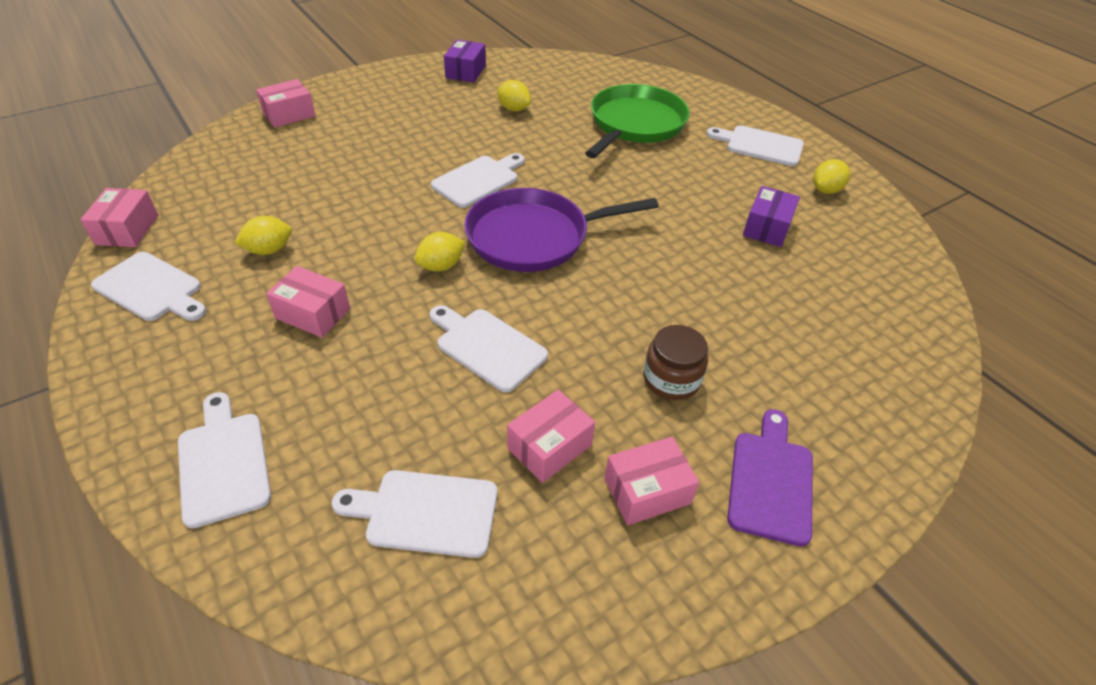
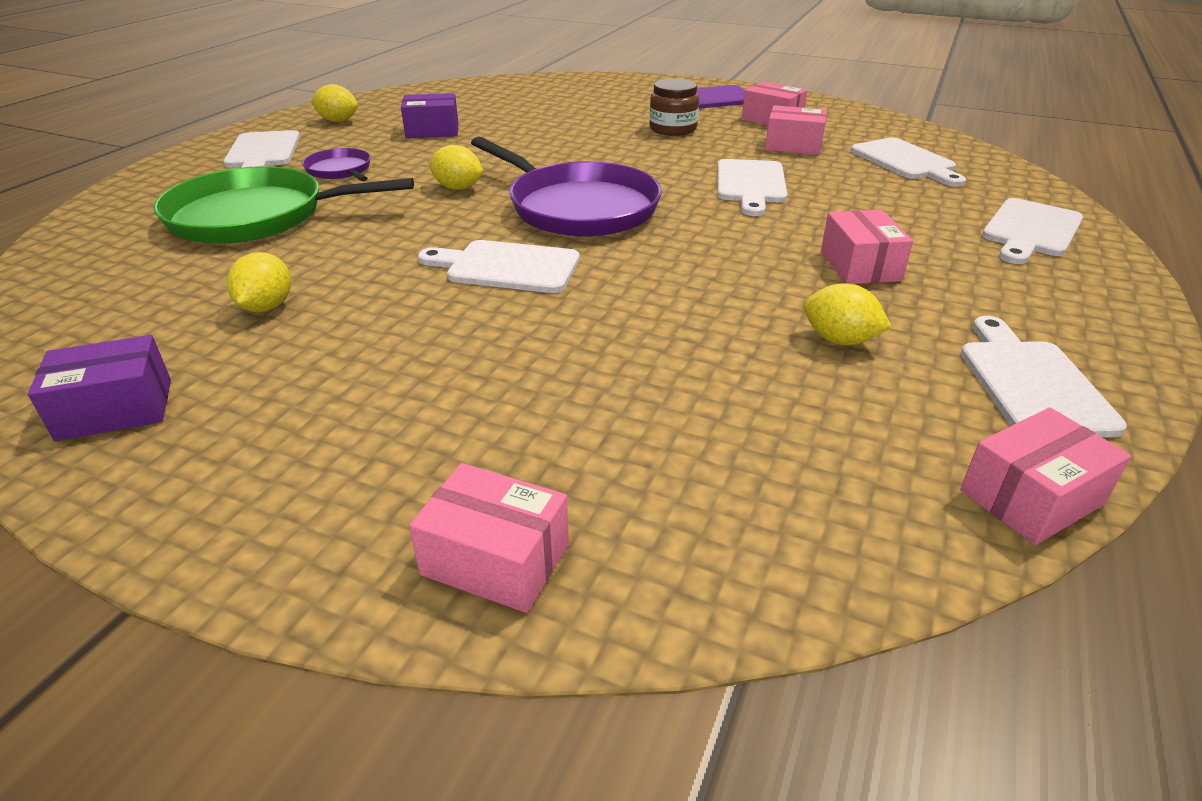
camera: 120 degrees left, 10 degrees down
(441, 266) = (692, 233): yellow lemon -> yellow lemon (458, 188)
(695, 165) = (340, 170): none -> purple pan

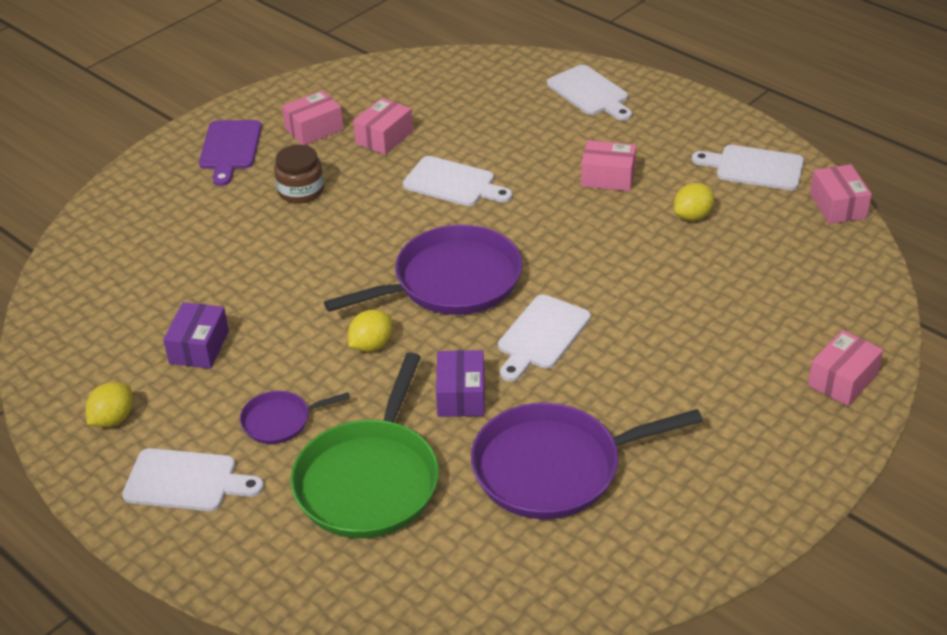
camera: 70 degrees left, 5 degrees up
(115, 409) = (670, 537): purple box -> purple box (461, 395)
(266, 307) = (554, 467): yellow lemon -> purple pan
(905, 161) = (450, 96): white cutting board -> none

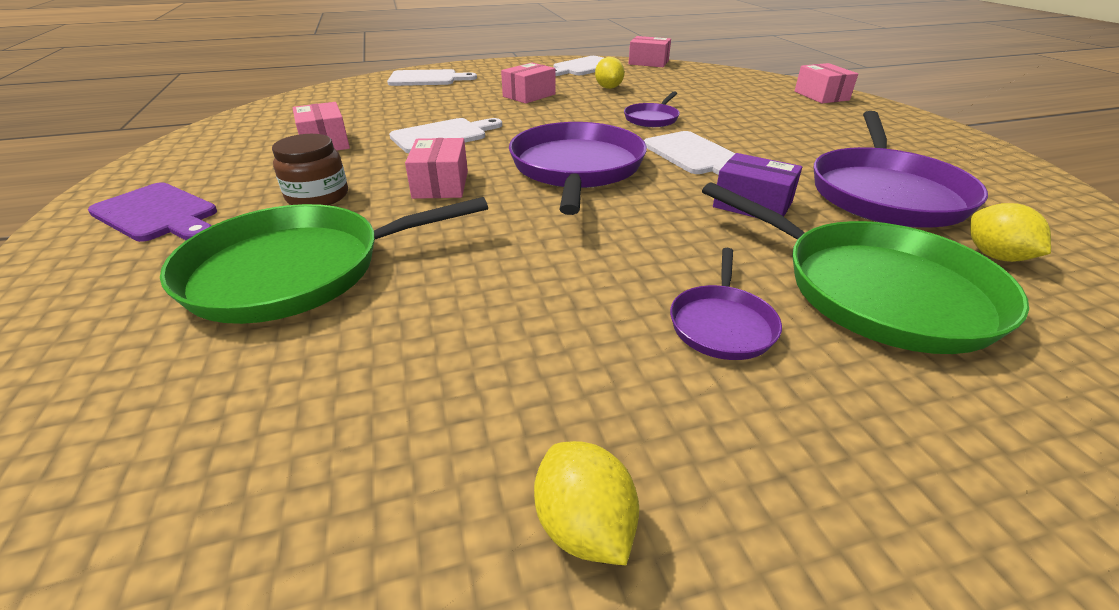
camera: 60 degrees left, 5 degrees down
(186, 481) = (824, 469): white cutting board -> none
(199, 347) = (496, 350): purple box -> none
(215, 240) = (297, 270): none -> green pan
(314, 129) = (240, 166): pink box -> pink box (441, 184)
(371, 345) = (629, 227): yellow lemon -> yellow lemon (995, 256)
(619, 279) = (652, 118): none -> purple pan

